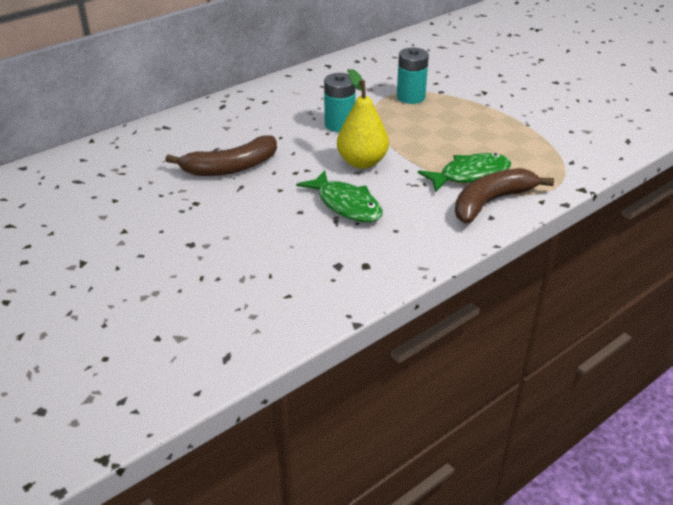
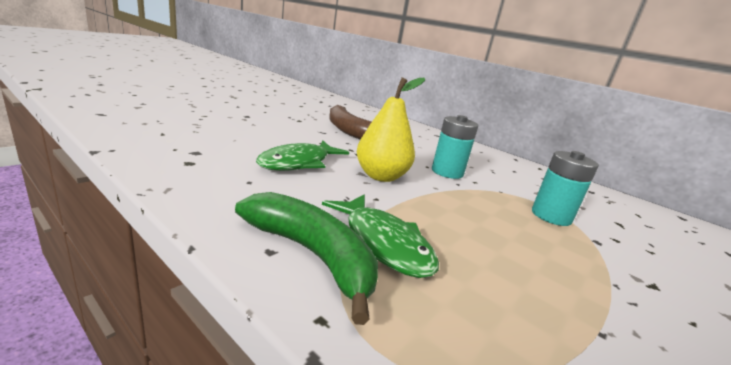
camera: 75 degrees right, 15 degrees down
(491, 202) = (312, 255): brown banana -> green banana

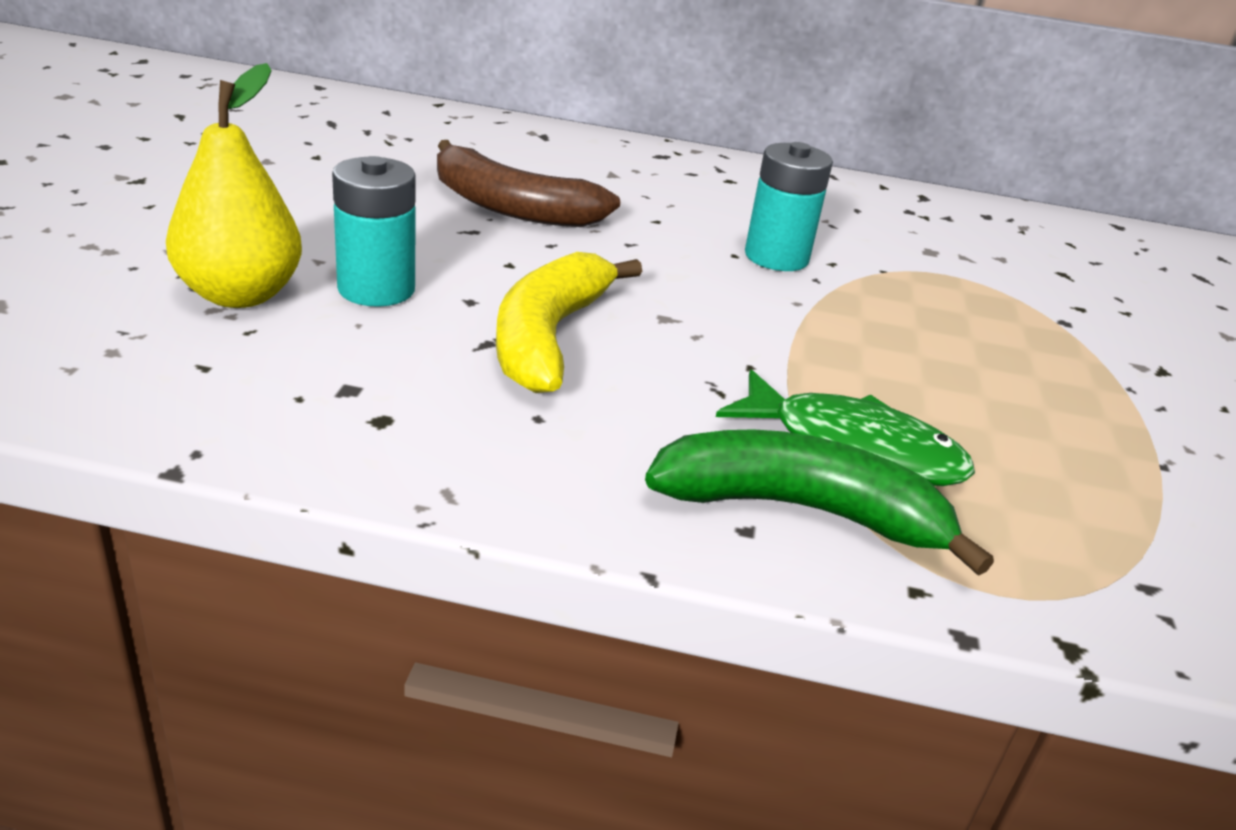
camera: 30 degrees left, 10 degrees up
(298, 163) = (548, 337): green fish -> yellow banana
(381, 176) = (702, 312): yellow pear -> yellow pear (240, 294)
(551, 216) = (983, 296): turquoise battery -> turquoise battery (376, 289)

